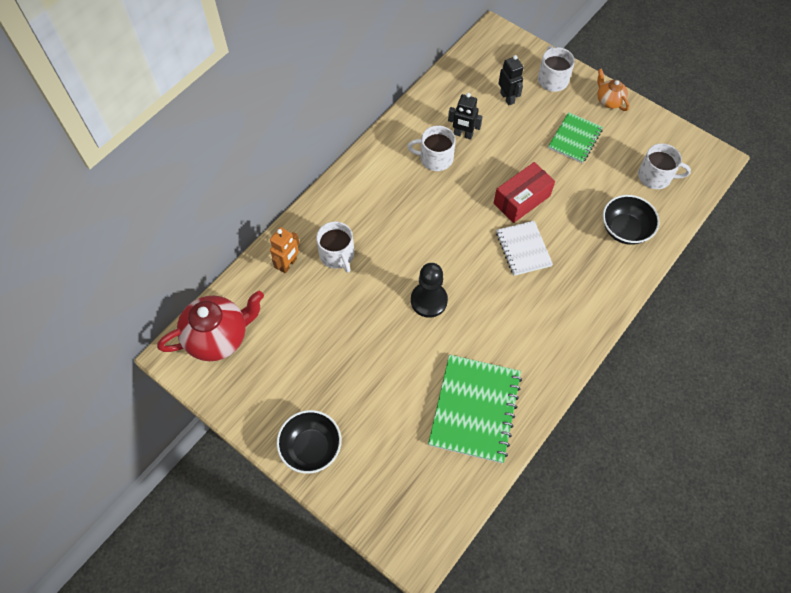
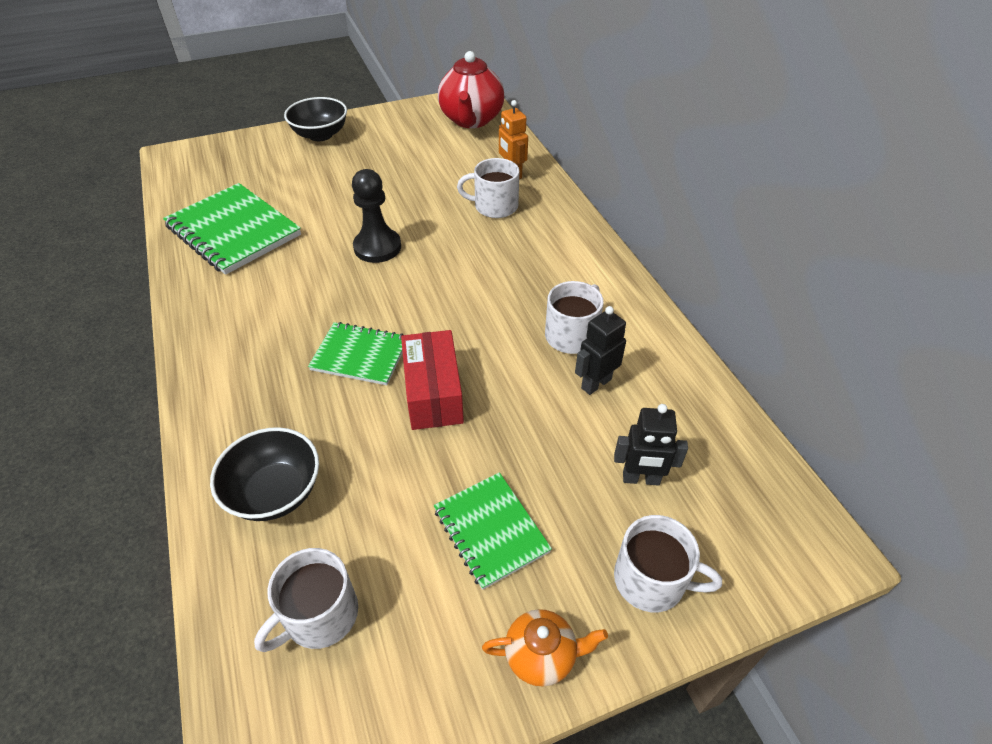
camera: 120 degrees right, 15 degrees down
(523, 249) = (360, 355): white notebook -> green notebook

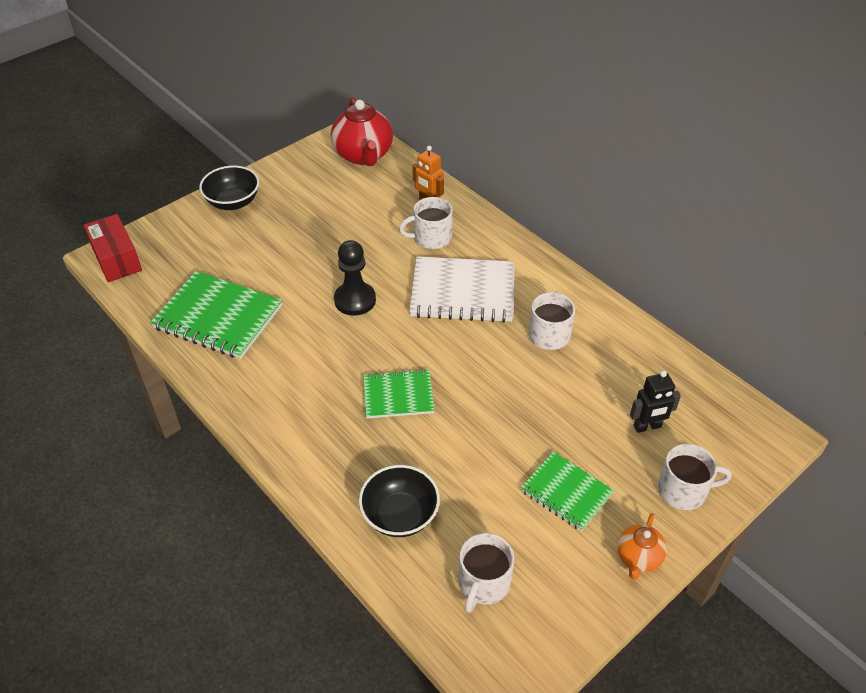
camera: 20 degrees left, 0 degrees up
(433, 393) = (471, 408): red box -> red box (116, 259)
(497, 267) = (463, 292): none -> white notebook
(541, 656) = (638, 557): orange teapot -> orange teapot turned 135 degrees clockwise
(596, 383) = (585, 367): black robot -> none

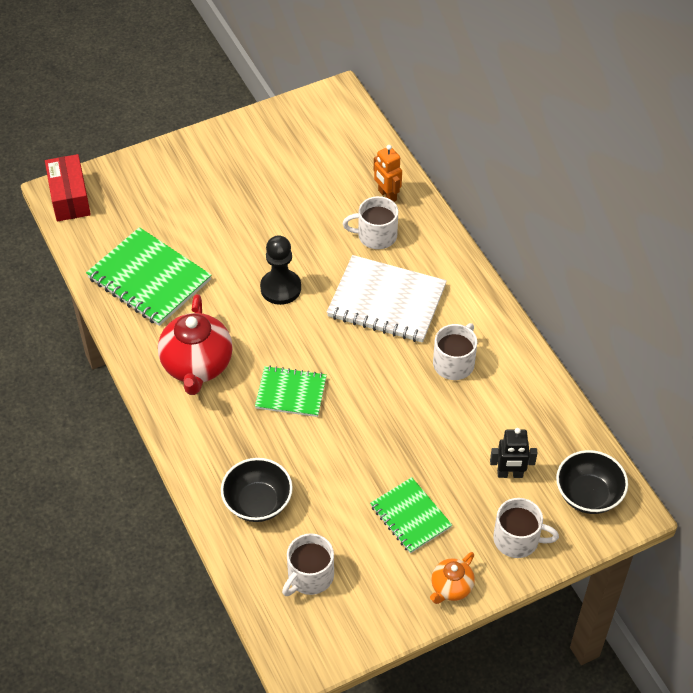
camera: 15 degrees right, 5 degrees up
(233, 202) = (193, 156): black bowl -> black bowl (588, 495)
(363, 155) = (338, 126): red teapot -> red teapot (197, 366)

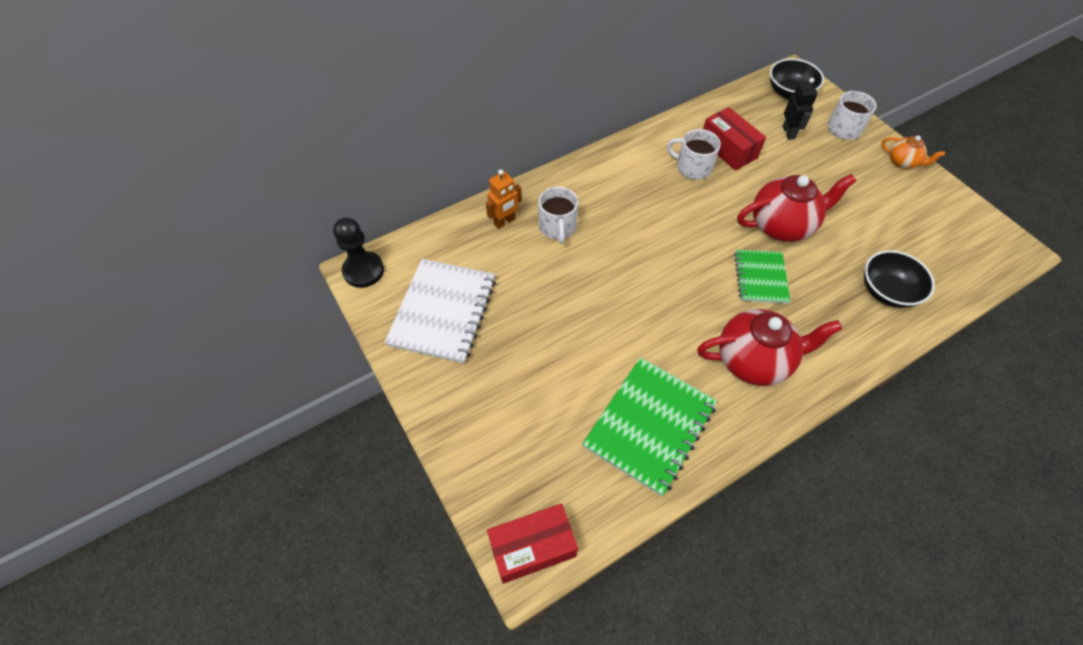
camera: 95 degrees left, 5 degrees up
(280, 288) = (637, 298): black pawn -> black pawn (363, 271)
(309, 576) = (938, 248): white mug -> none
(359, 429) = (782, 225): none -> red teapot
(386, 301) = (636, 215): white notebook -> white notebook (443, 312)
(410, 517) = (852, 188): green notebook -> none
(483, 403) = (728, 149): none -> red box

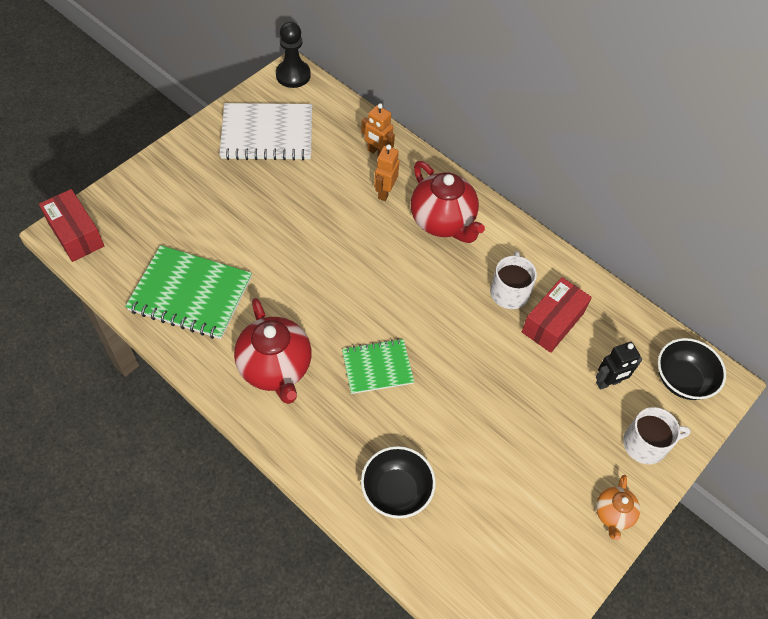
camera: 70 degrees right, 0 degrees up
(557, 227) = (385, 192): white mug -> orange robot
(782, 225) = (456, 383): red teapot -> red teapot (443, 222)

